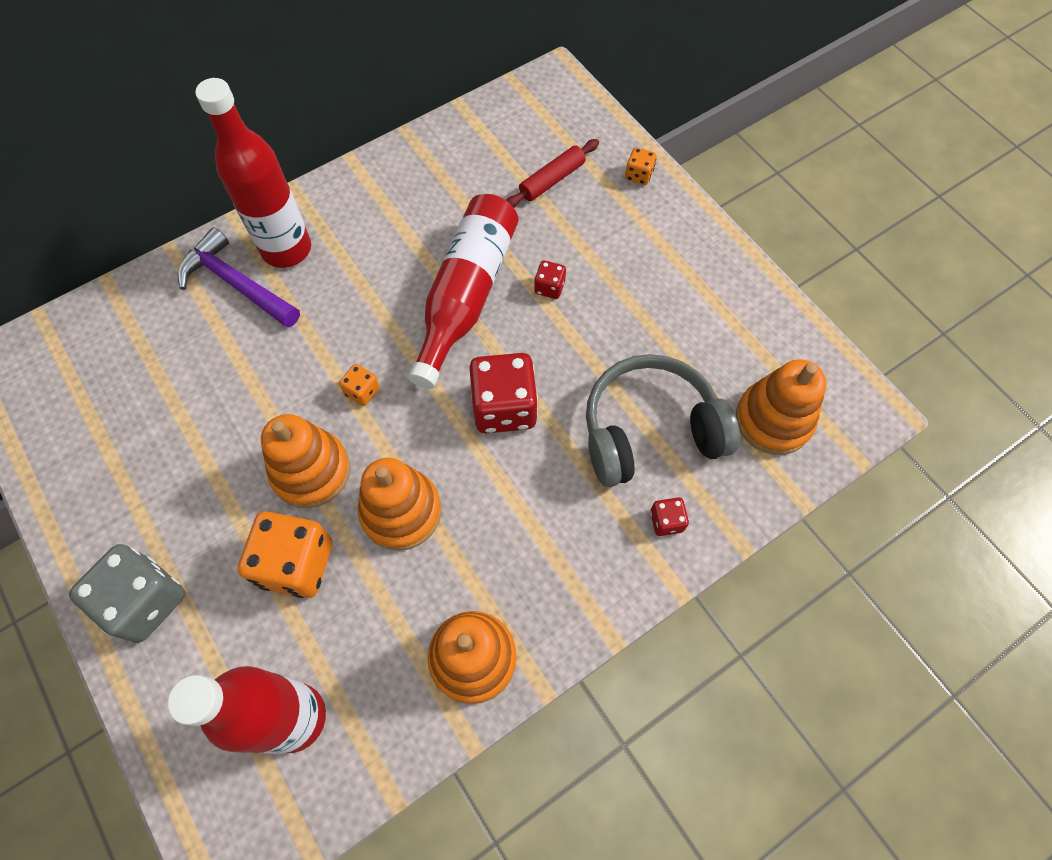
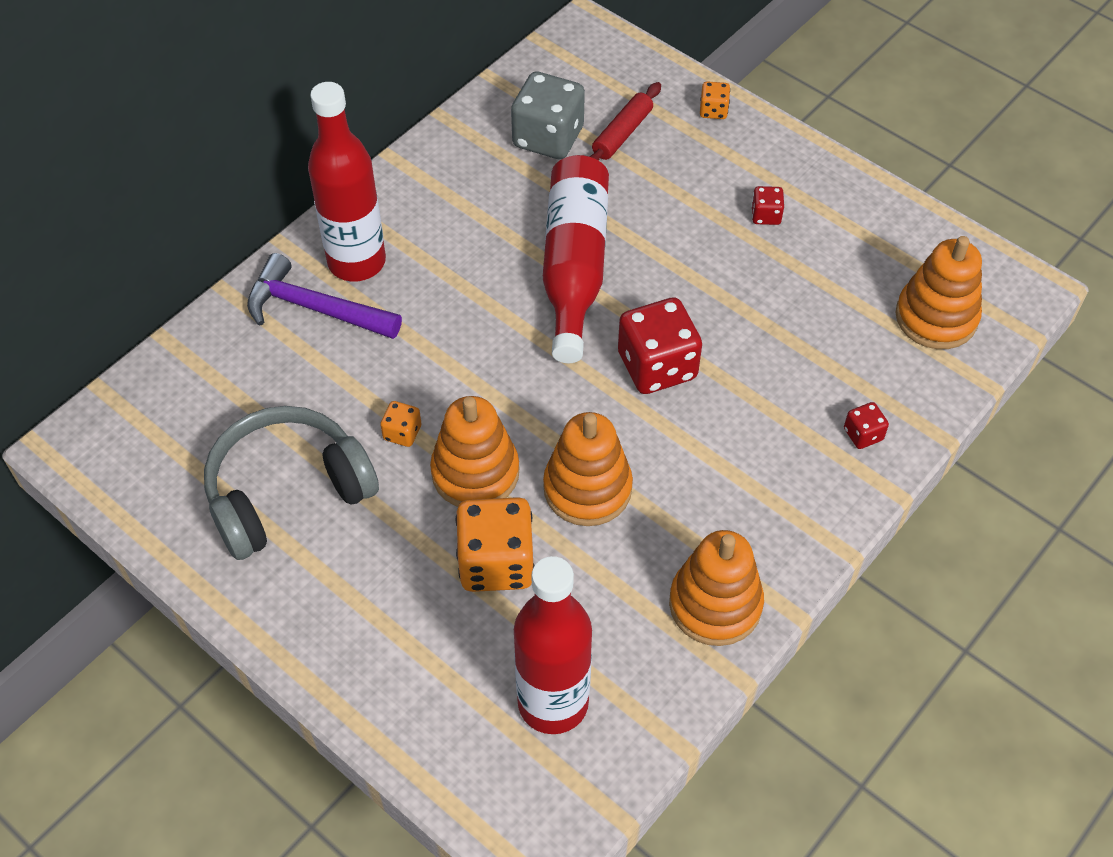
camera: 15 degrees left, 10 degrees down
(145, 600) = (347, 636): grey dice -> grey dice (548, 137)
(362, 391) = (499, 384): orange dice -> orange dice (402, 433)
(549, 287) = (660, 240): red dice -> red dice (765, 215)
(650, 431) = (816, 355): grey headphones -> grey headphones (287, 492)

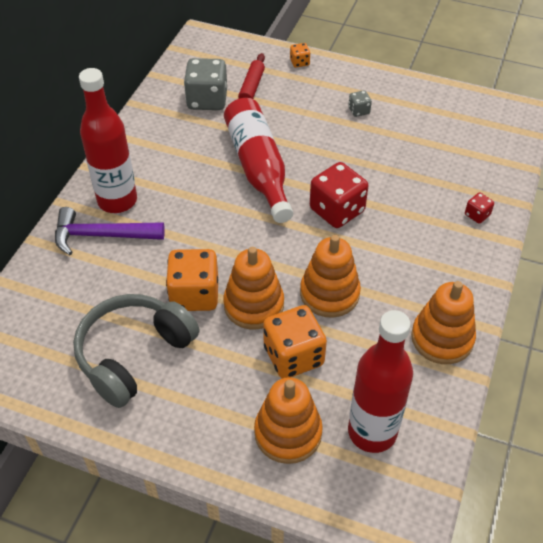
camera: 20 degrees left, 5 degrees down
(402, 433) = (194, 295): orange dice -> orange dice, size x2.12
(765, 215) = (359, 111): red dice -> grey dice
(936, 317) = (483, 140): orange stacking toy -> orange stacking toy (288, 433)

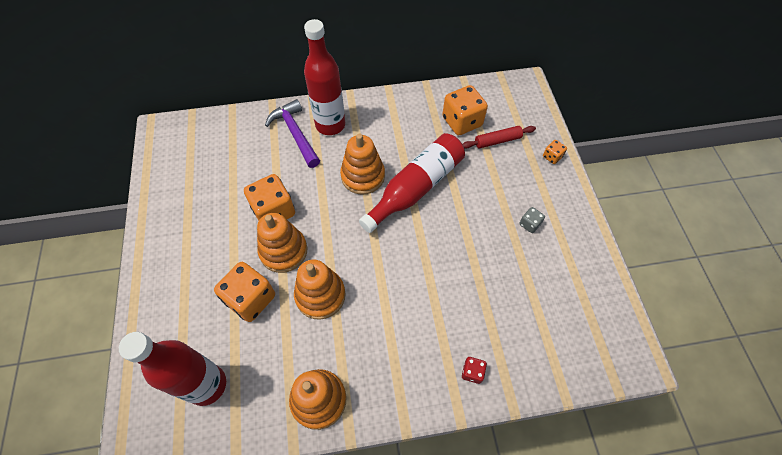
camera: 60 degrees right, 10 degrees up
(133, 354) = (208, 204): grey headphones -> none
(207, 100) = (462, 122): grey dice -> orange dice
(288, 433) = (184, 327): orange stacking toy -> orange stacking toy (363, 176)
(337, 210) = (407, 261): red dice -> none

